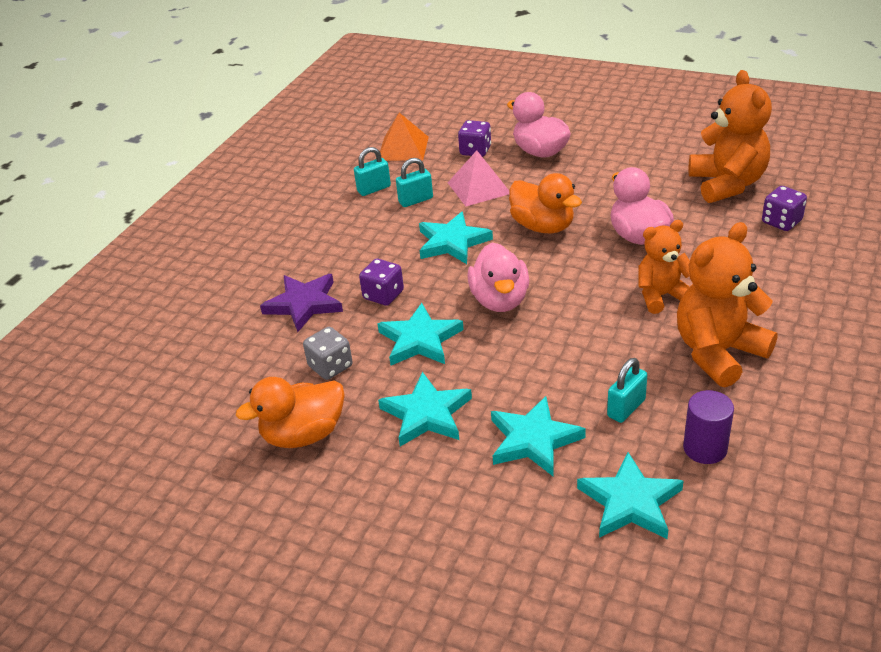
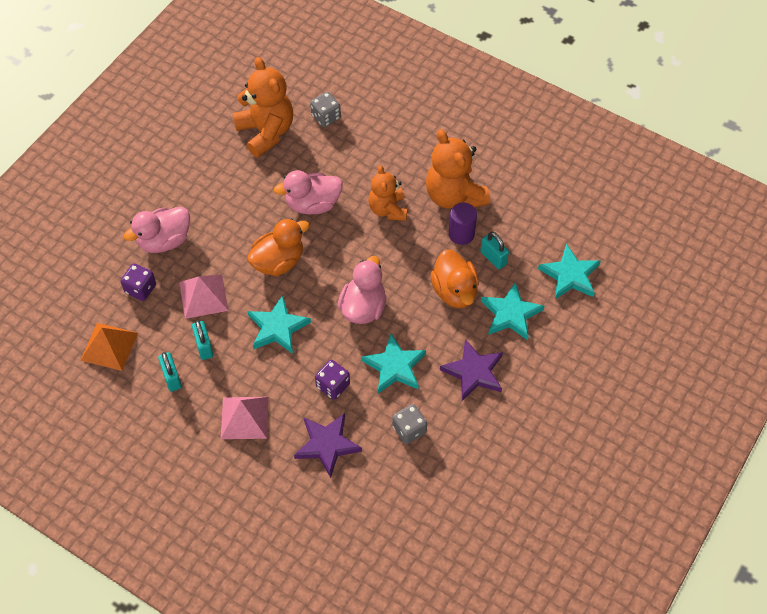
camera: 85 degrees left, 20 degrees up
(303, 435) = (477, 452): orange duck -> orange duck (455, 291)
(333, 242) = (244, 417): none -> pink pyramid
(426, 414) = (473, 372): turquoise star -> purple star
(500, 300) = (363, 307): pink duck -> pink duck turned 75 degrees counterclockwise
(705, 448) = (535, 227): purple cylinder -> purple cylinder (461, 234)
(727, 184) = (266, 132): orange teddy bear -> orange teddy bear turned 60 degrees clockwise
(781, 222) = (326, 117): purple dice -> grey dice

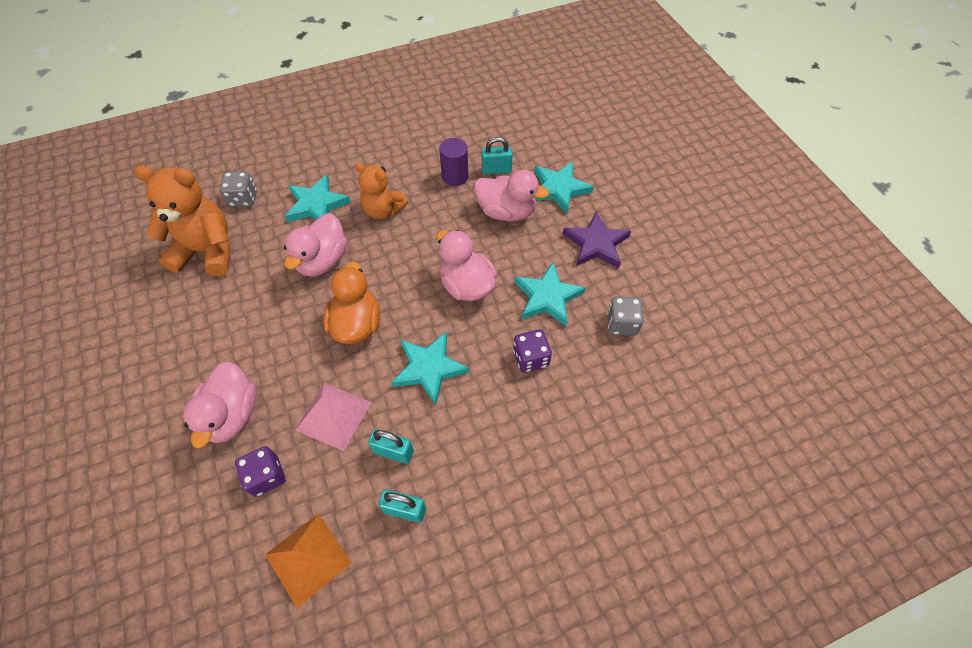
camera: 55 degrees left, 0 degrees up
(244, 417) = (509, 461): pink pyramid -> none
(327, 445) = (593, 402): purple star -> none
(454, 196) = (414, 160): orange teddy bear -> none
(455, 291) = (506, 212): orange duck -> pink duck
(570, 275) = (553, 135): turquoise star -> turquoise star (316, 204)

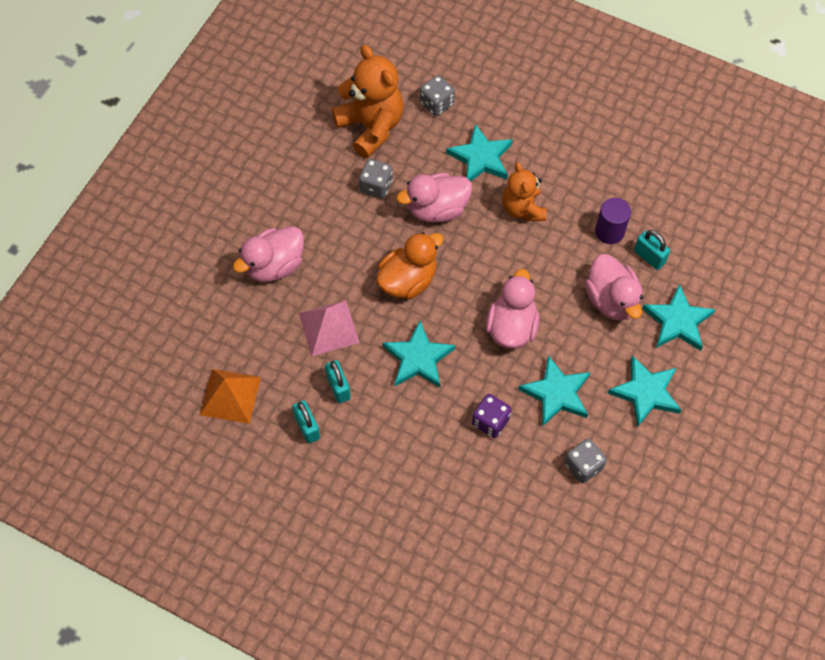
camera: 50 degrees right, 5 degrees up
(257, 285) = (376, 186): none -> grey dice
(266, 476) = (255, 324): purple dice -> none
(596, 244) = (645, 392): purple star -> turquoise star

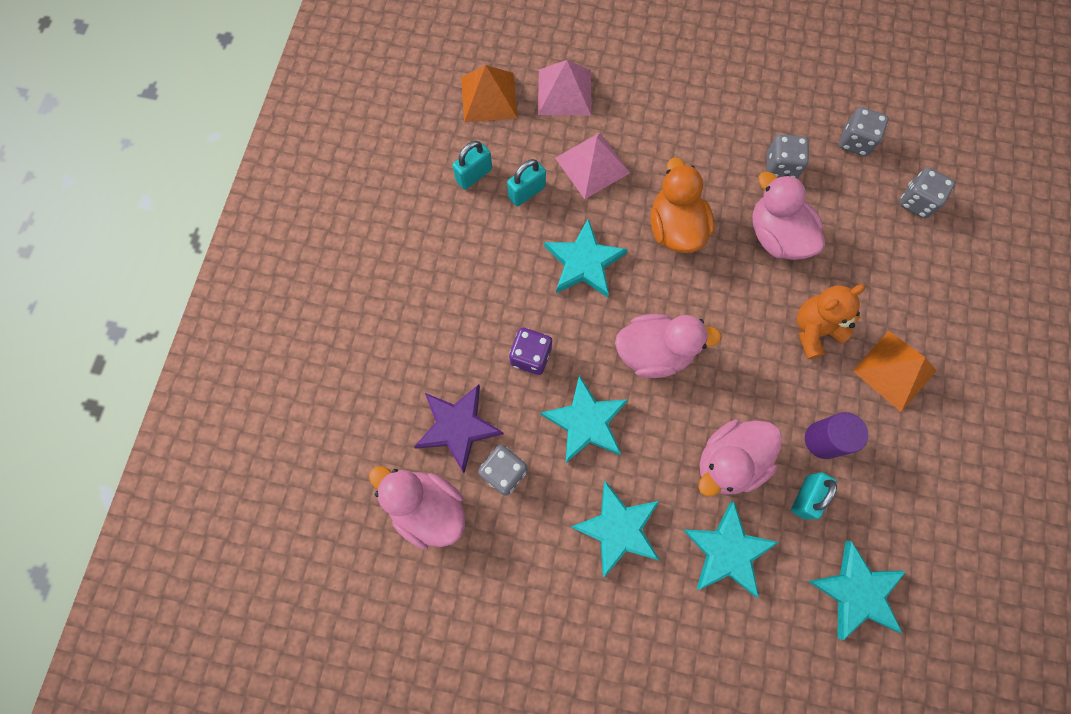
camera: 75 degrees right, 10 degrees up
(247, 331) = (564, 92): none -> pink pyramid
(274, 265) = (647, 95): pink duck -> pink duck (427, 508)
(371, 126) = (855, 141): orange teddy bear -> grey dice
(408, 280) = (675, 228): orange duck -> orange duck turned 135 degrees counterclockwise
(481, 158) = (864, 267): turquoise star -> turquoise star (856, 591)
(537, 493) = (458, 427): none -> purple star
(568, 167) = (894, 371): none -> orange pyramid

